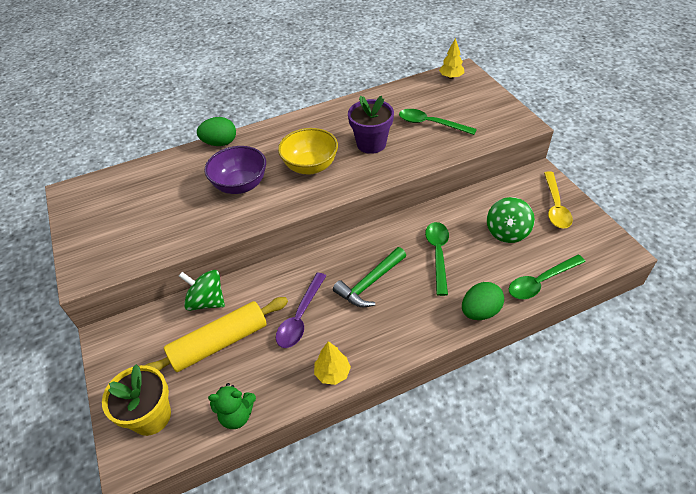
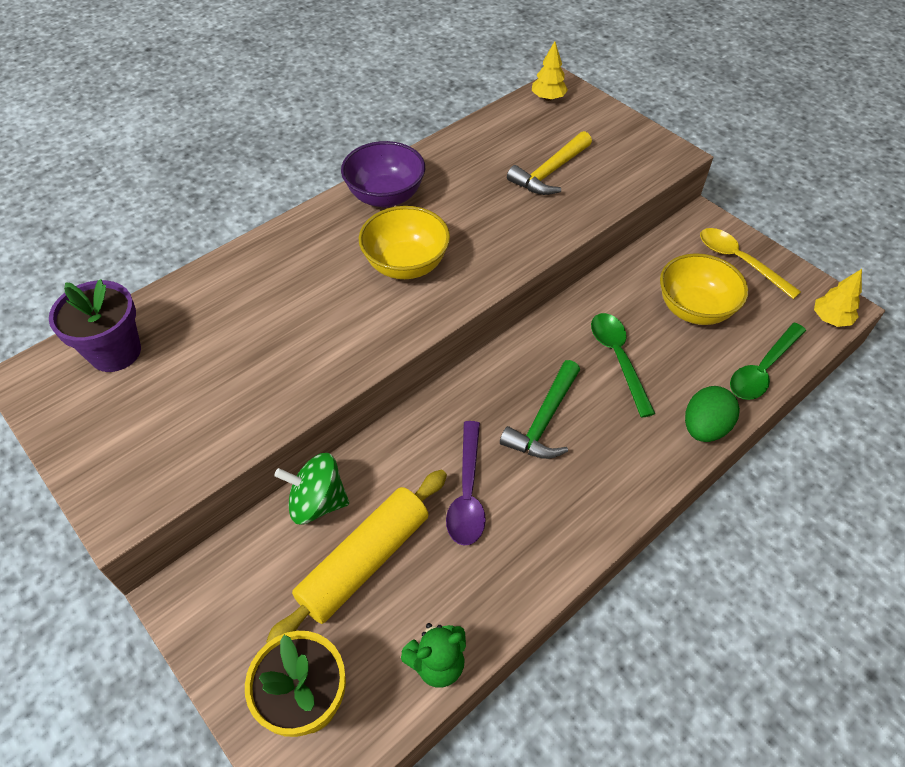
camera: 20 degrees left, 5 degrees up
(220, 143) = (249, 251): green egg -> none
(240, 185) = (312, 313): purple bowl -> purple bowl (385, 196)
(332, 373) = (546, 563): yellow tree -> yellow tree (830, 319)
(371, 144) = (479, 215): purple flower pot -> purple flower pot (115, 352)
(430, 124) = (550, 172): green spoon -> yellow hammer
(507, 232) = (694, 309): green spinning top -> yellow bowl
(555, 206) = (739, 261): yellow spoon -> yellow spoon turned 150 degrees clockwise

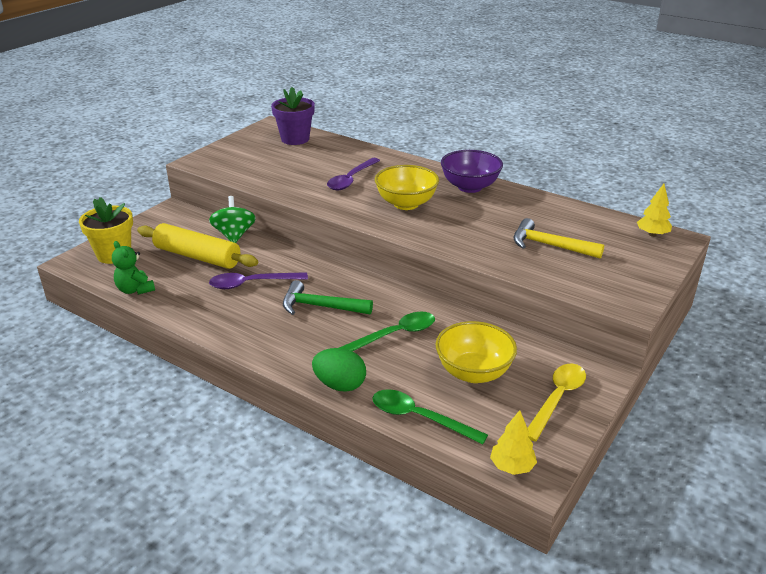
camera: 75 degrees right, 20 degrees down
(306, 307) = (351, 179): none -> purple spoon

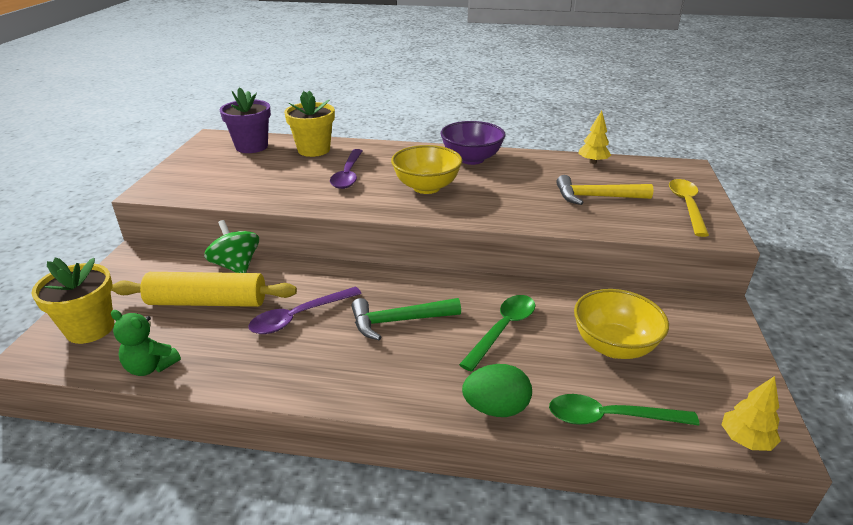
camera: 25 degrees left, 0 degrees up
(342, 151) = (314, 150): none -> yellow flower pot
(557, 399) = (710, 348): yellow spoon -> yellow spoon (686, 206)
(652, 234) = (665, 168): yellow tree -> yellow tree (593, 162)

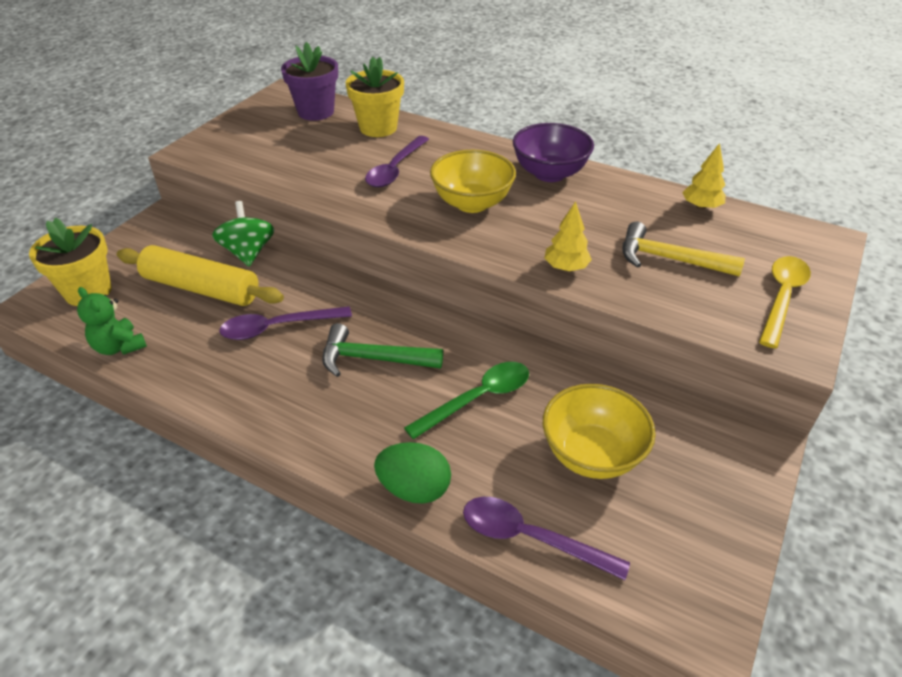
camera: 20 degrees right, 10 degrees up
(610, 417) = (530, 538): green spoon -> purple spoon
(745, 440) = (671, 615): yellow tree -> yellow tree (566, 267)

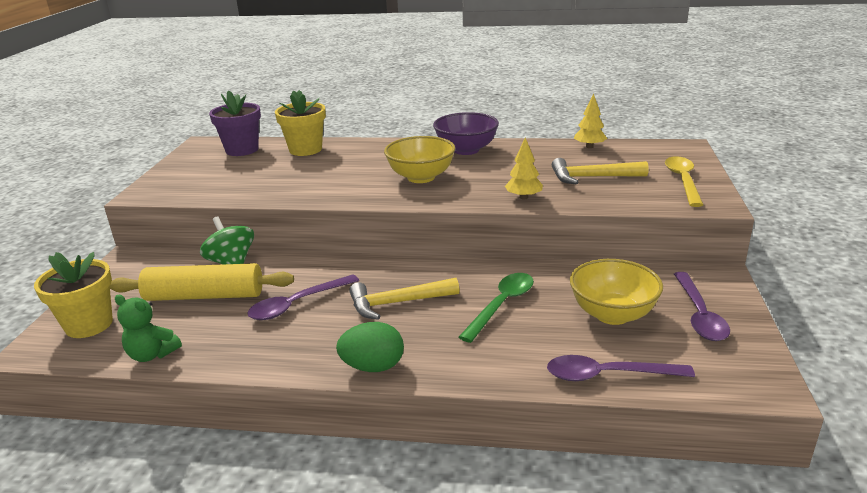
camera: 20 degrees left, 15 degrees down
(373, 359) = (397, 303): green hammer -> yellow hammer
(395, 169) = (341, 170): purple spoon -> purple spoon (699, 315)
(414, 489) = (495, 373): green egg -> green egg (373, 367)

